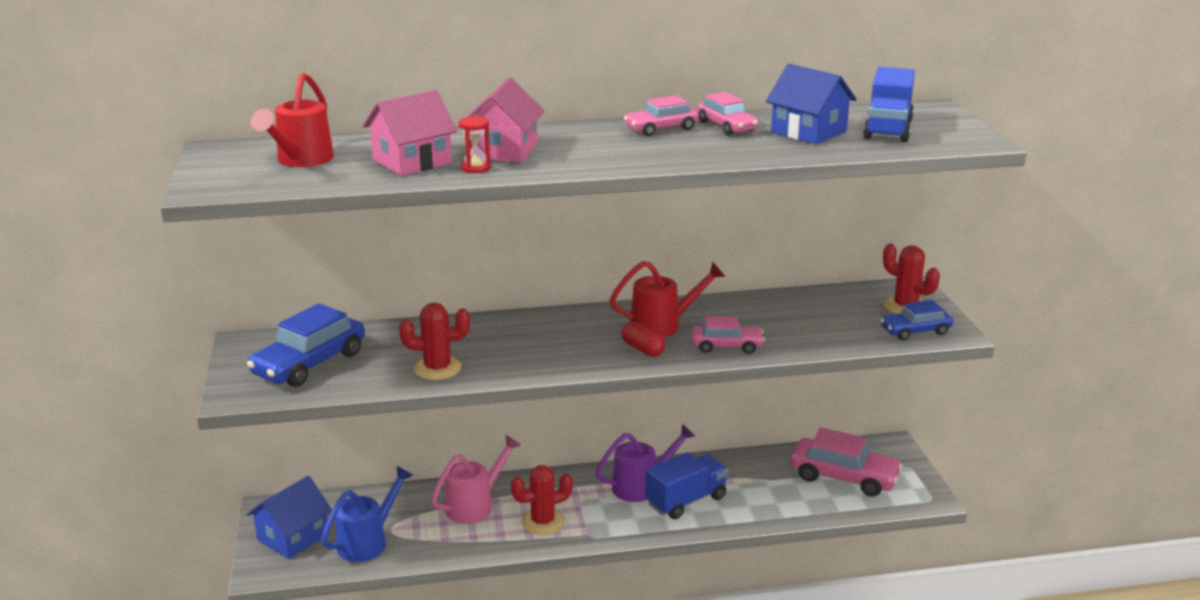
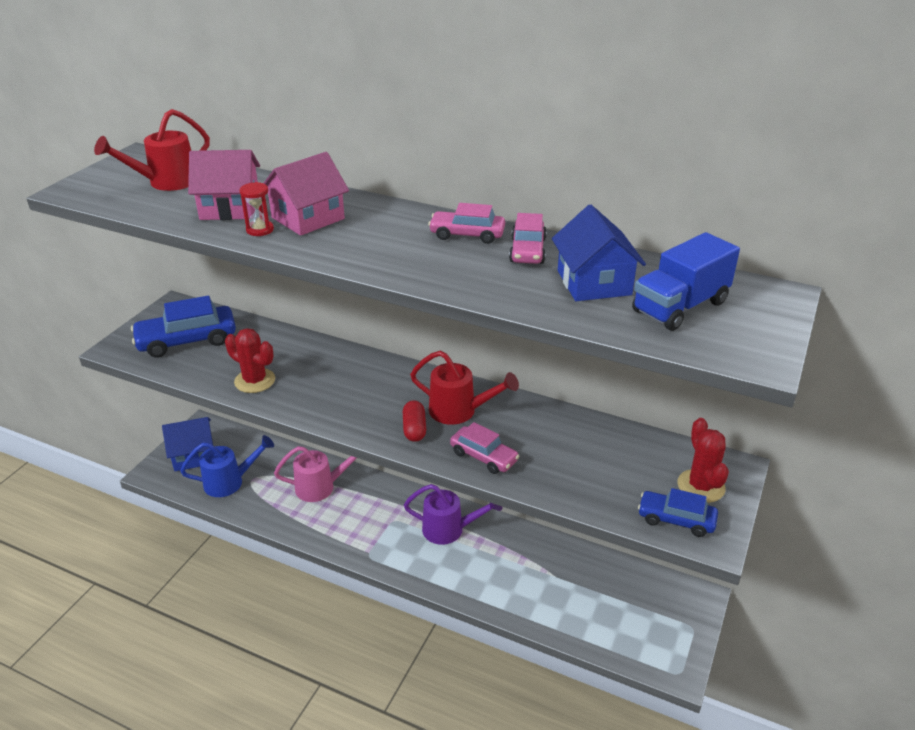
camera: 35 degrees right, 10 degrees up
(543, 522) = (350, 525): red cactus -> none
(686, 501) = (468, 561): blue truck -> none
(843, 477) = (620, 607): pink car -> none

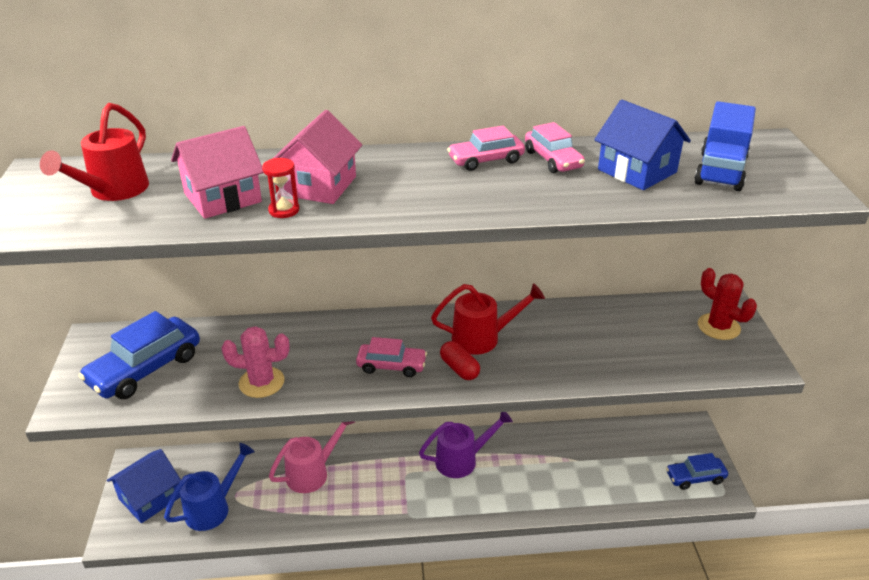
camera: 30 degrees left, 0 degrees up
(255, 381) = (261, 382): red cactus -> pink cactus
(483, 456) = (540, 369): pink car -> pink car (391, 366)
(676, 519) = (726, 360): blue car -> blue car (695, 477)

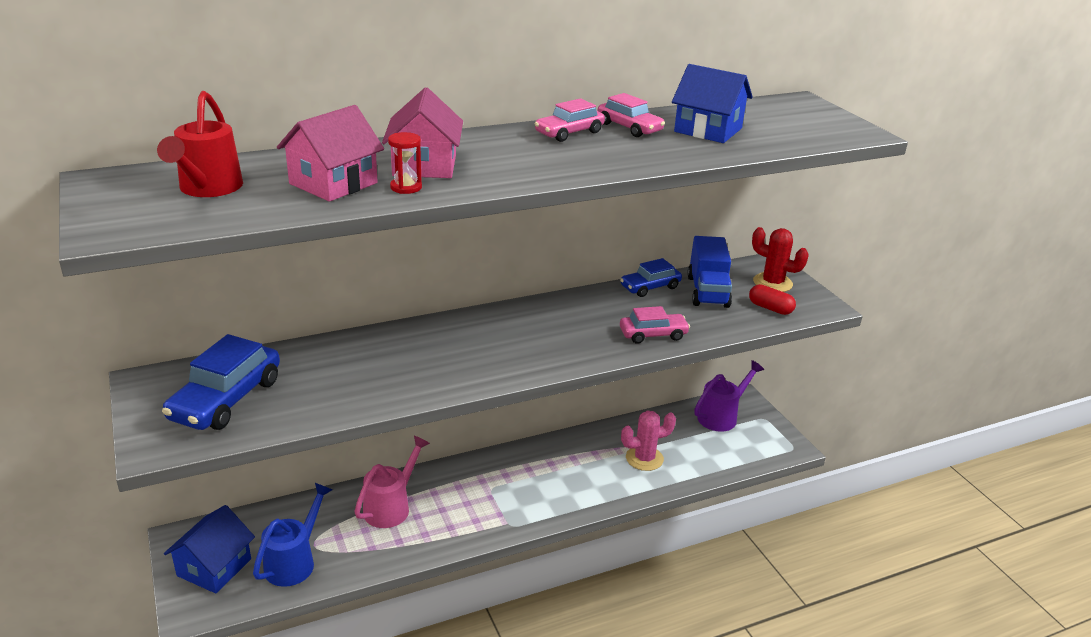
camera: 20 degrees left, 5 degrees down
(261, 382) = (365, 391): pink cactus -> pink cactus (644, 458)
(391, 366) = (491, 357): pink car -> pink car (653, 334)
(459, 369) = (559, 349): red capsule -> red capsule (770, 308)
(462, 460) = (542, 466): purple watering can -> purple watering can (721, 416)
(482, 338) = (568, 321): red watering can -> none
(695, 477) = (763, 440): blue car -> blue car (650, 287)
(720, 171) = (776, 124): blue truck -> blue truck (707, 291)

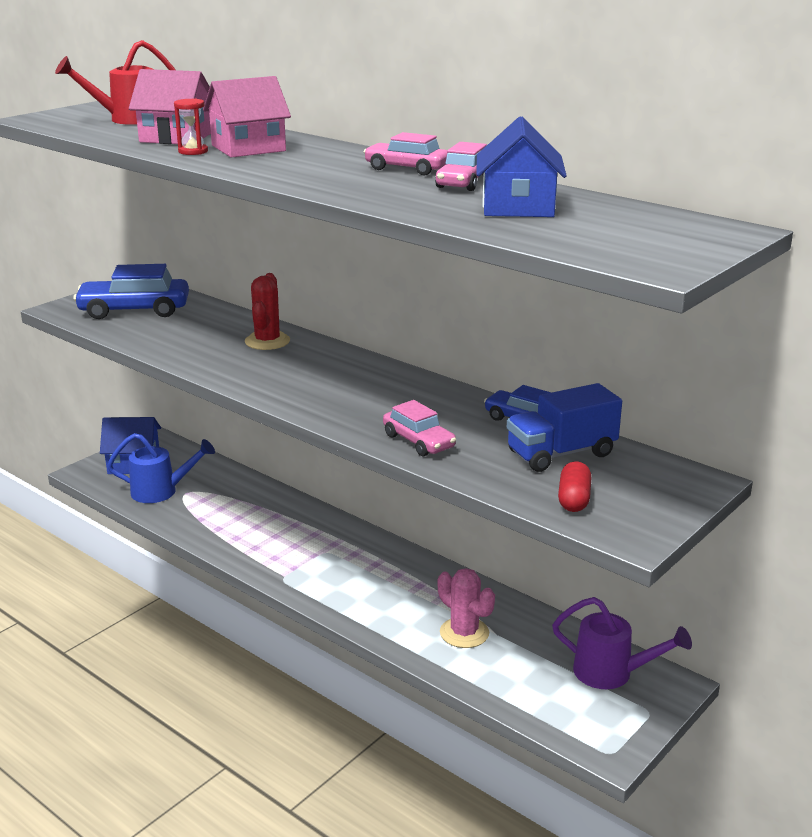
camera: 65 degrees right, 5 degrees down
(391, 507) = (258, 510): pink watering can -> none
(772, 283) = (647, 491): red cactus -> red cactus (267, 341)

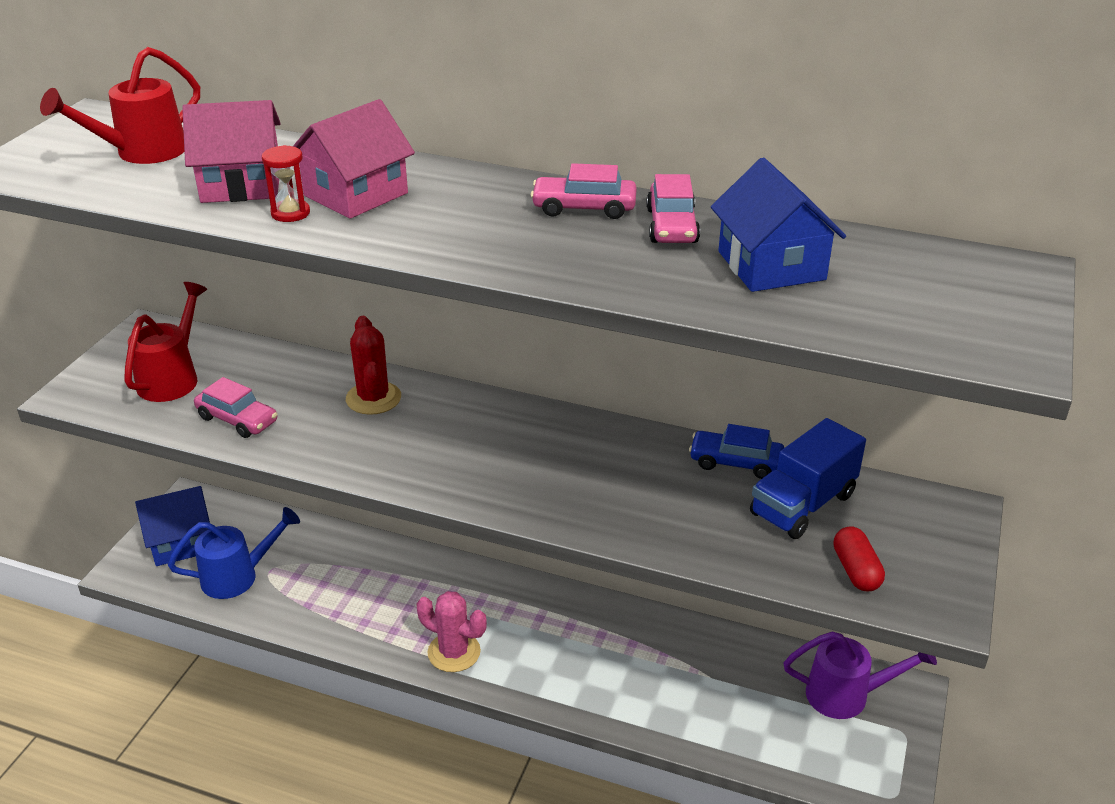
camera: 20 degrees left, 10 degrees up
(134, 310) = (172, 378): blue car -> red watering can
(418, 441) = (645, 523): pink car -> pink car (237, 419)
(464, 633) = (679, 686): pink cactus -> pink cactus (454, 652)

